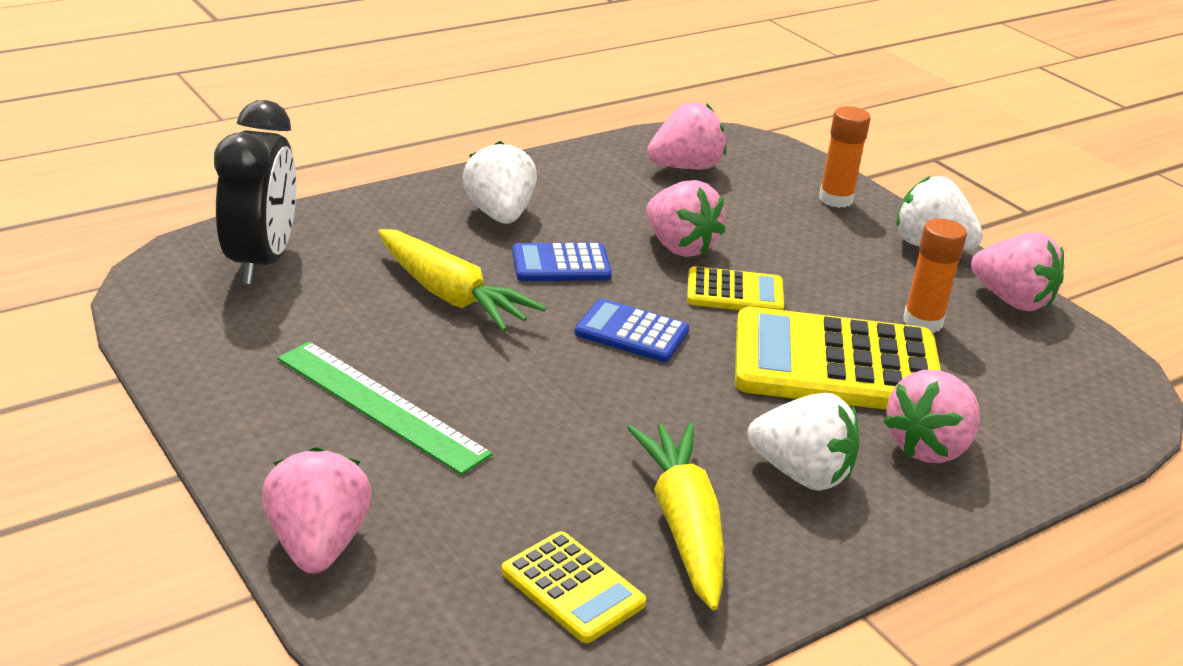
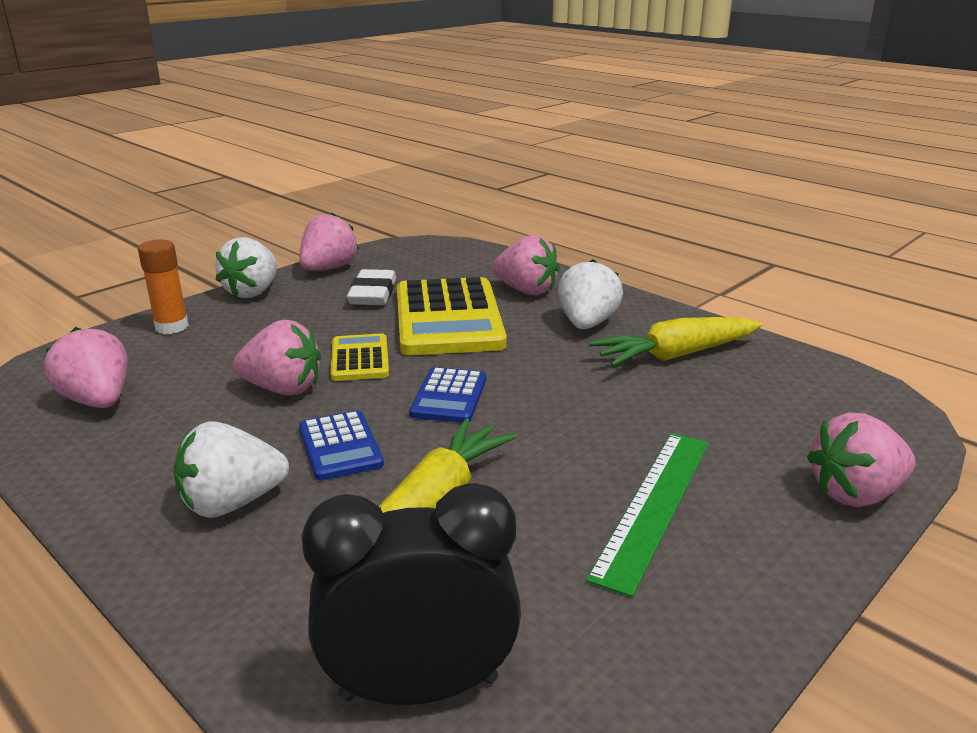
camera: 100 degrees left, 5 degrees down
(572, 588) = (775, 384): yellow calculator -> none
(679, 246) = (283, 389): pink strawberry -> pink strawberry turned 60 degrees clockwise
(922, 322) = (373, 293): orange glue stick -> white eraser

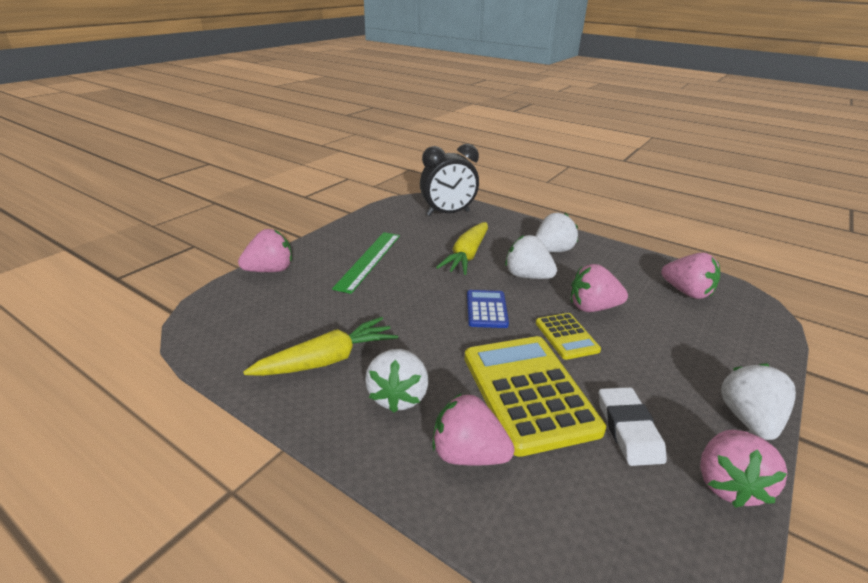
camera: 170 degrees right, 5 degrees up
(172, 327) = (744, 359): orange glue stick -> none
(340, 446) = (527, 276): blue calculator -> white strawberry

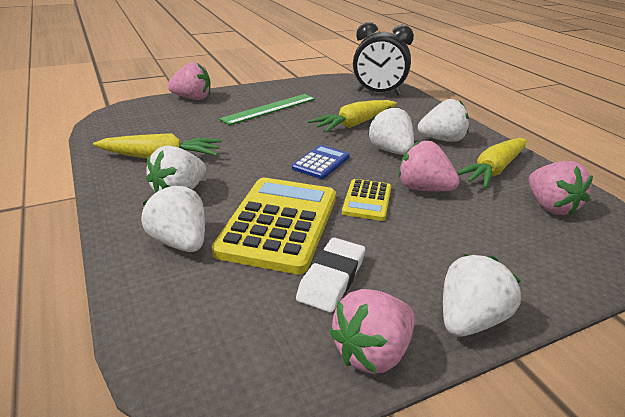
camera: 30 degrees right, 0 degrees up
(468, 454) = (180, 242): pink strawberry -> white strawberry
(618, 271) = (493, 170): none -> yellow carrot

